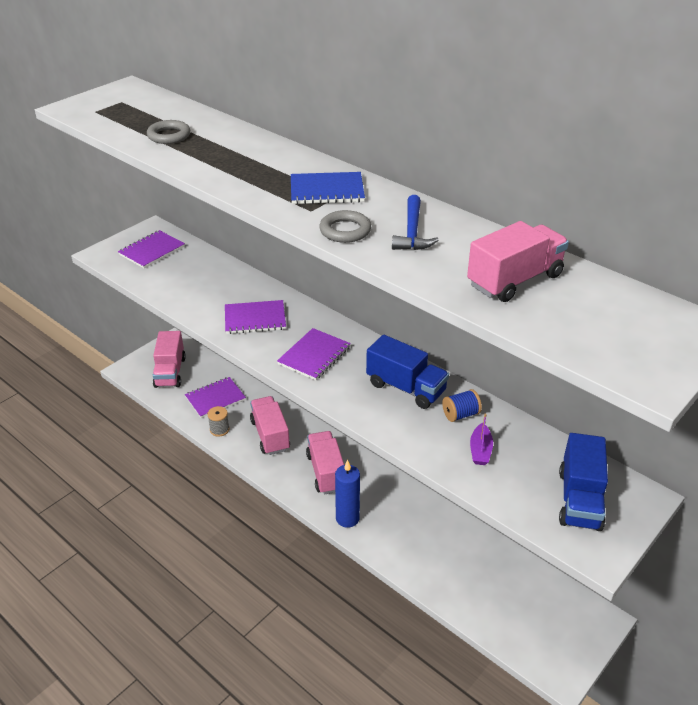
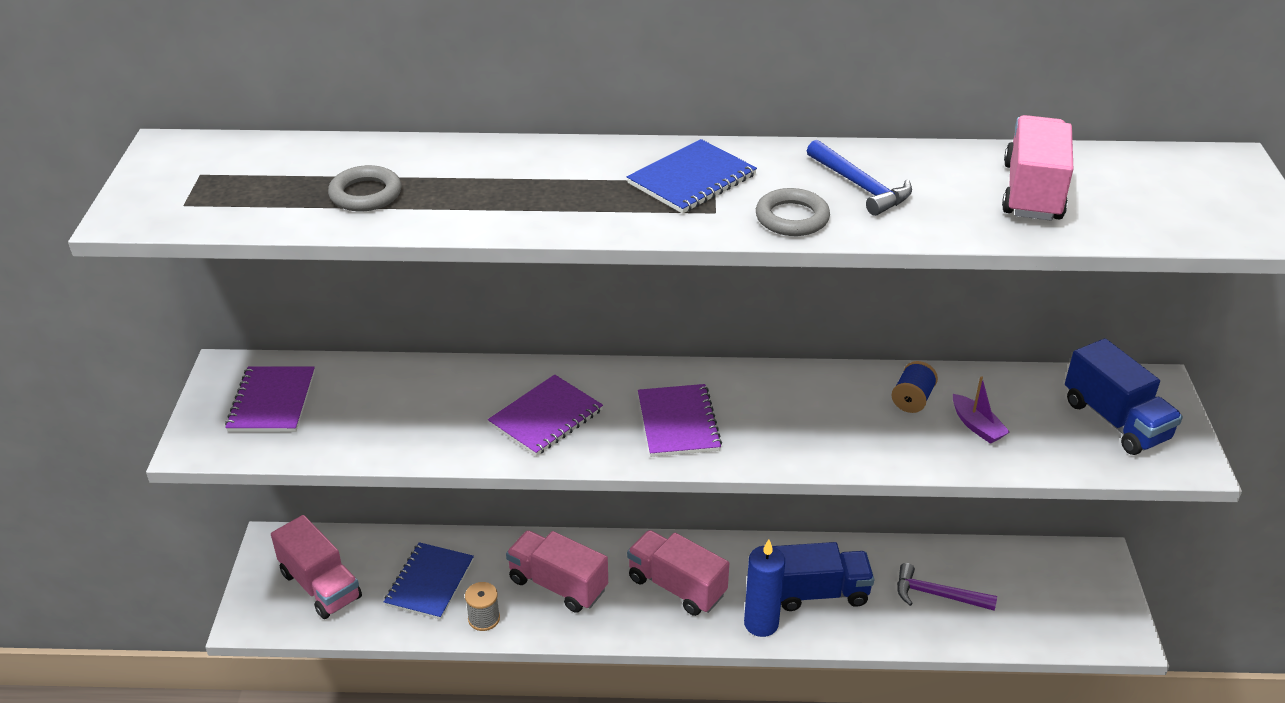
camera: 40 degrees left, 0 degrees up
(215, 398) = (429, 582): purple notebook -> blue notebook
(406, 388) = (823, 402): blue truck -> blue truck (818, 592)
(466, 570) = (937, 595): none -> purple hammer

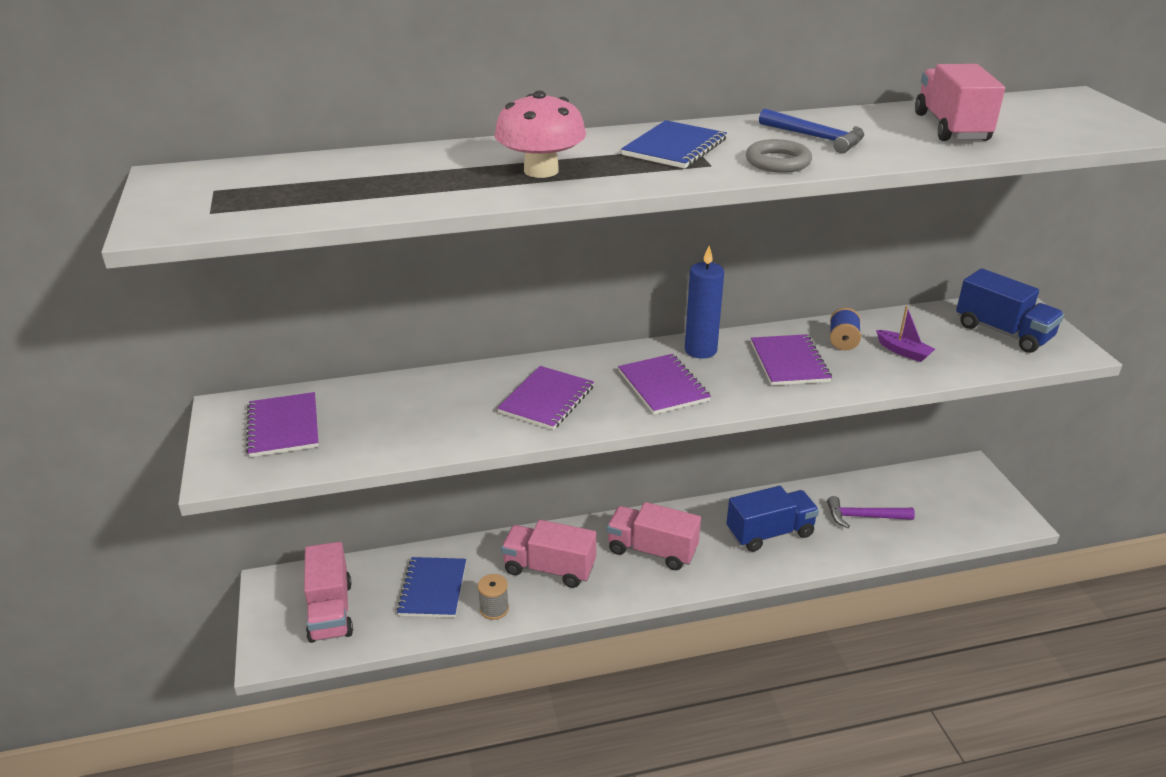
camera: 15 degrees left, 5 degrees down
(320, 585) = (330, 611): pink truck -> pink truck turned 45 degrees clockwise
(365, 194) = (388, 186): grey ring -> none
(530, 194) = (541, 171): none -> pink mushroom
(761, 623) = (734, 566): blue candle -> blue candle (700, 350)
(835, 416) = (789, 362): none -> purple notebook

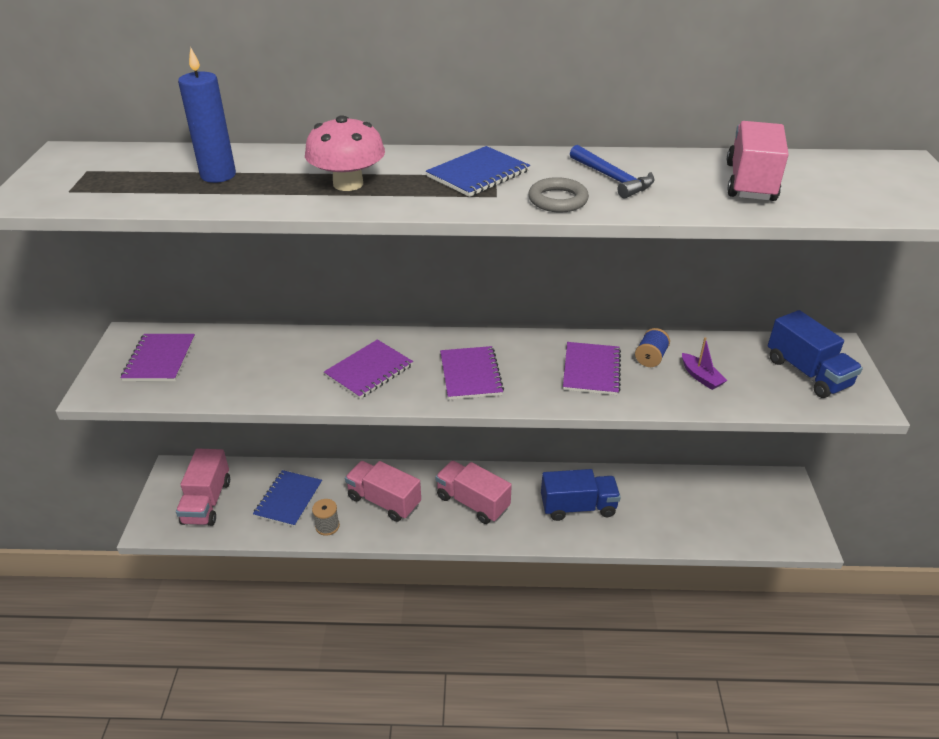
camera: 15 degrees right, 5 degrees up
(700, 350) = (520, 346): blue candle -> blue candle (218, 175)
(864, 517) = (667, 509): purple hammer -> none

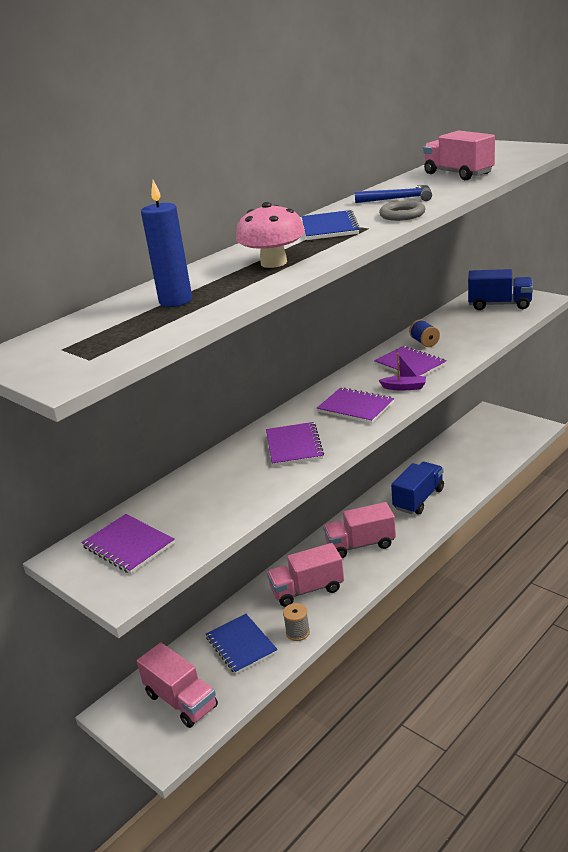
camera: 45 degrees left, 10 degrees down
(701, 377) = (463, 334): purple boat -> purple boat (404, 387)

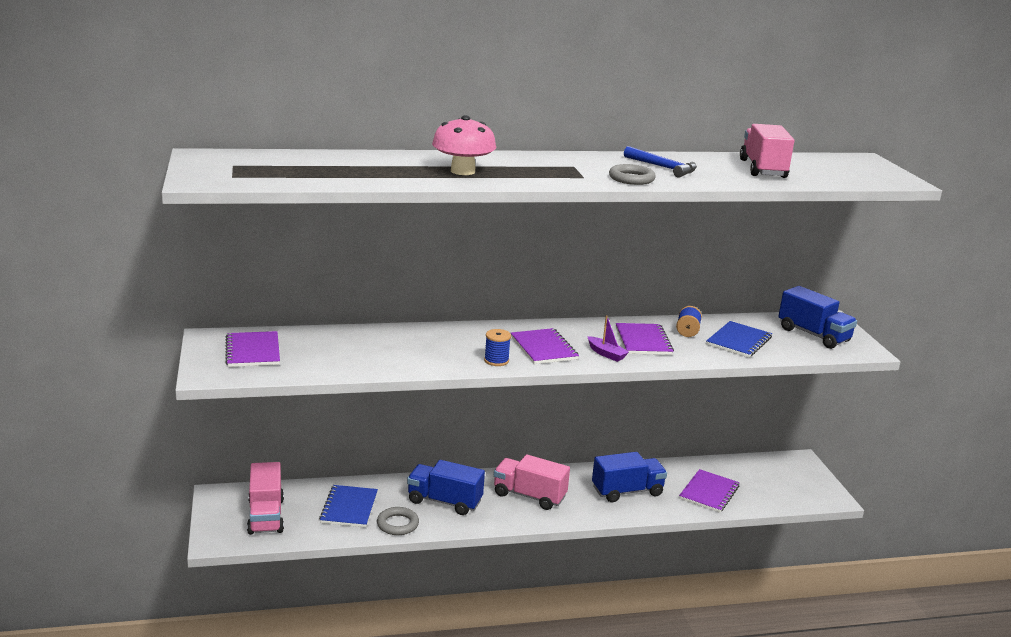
camera: 30 degrees right, 5 degrees down
(175, 301) = (351, 167): blue candle -> none
(294, 446) = (453, 350): purple notebook -> purple notebook (709, 492)
(298, 632) = (397, 524): grey spool -> grey ring
(307, 589) = (444, 501): pink truck -> blue truck
(330, 227) = (560, 165): blue notebook -> blue notebook (739, 341)
(340, 436) = (496, 360): none -> blue spool

